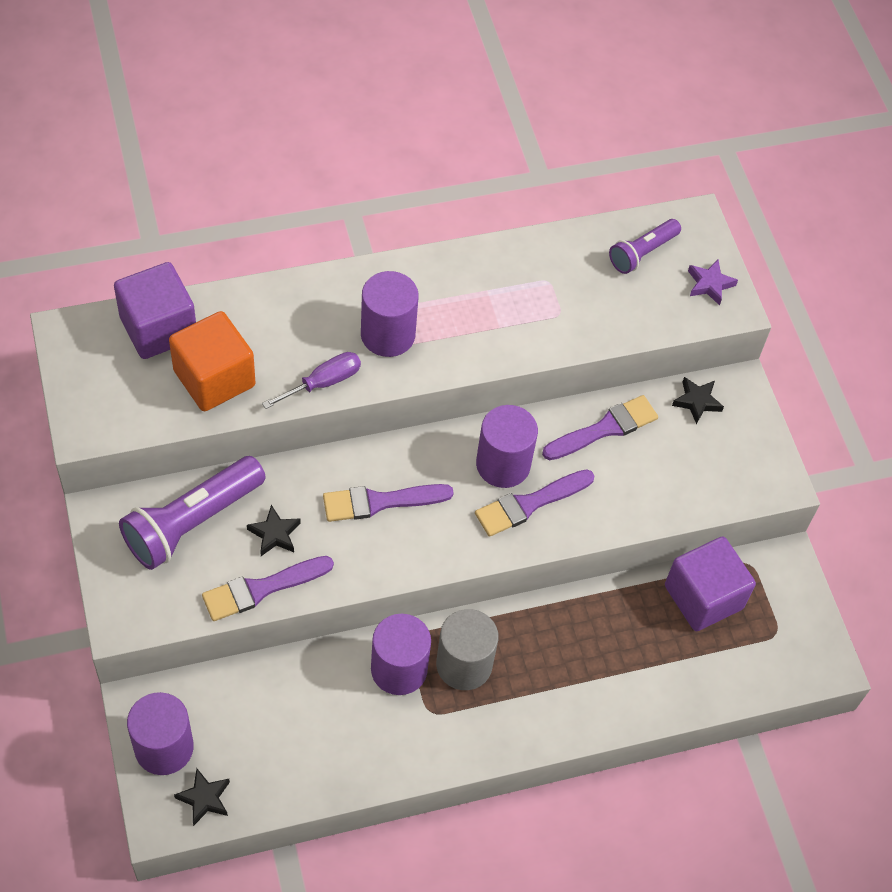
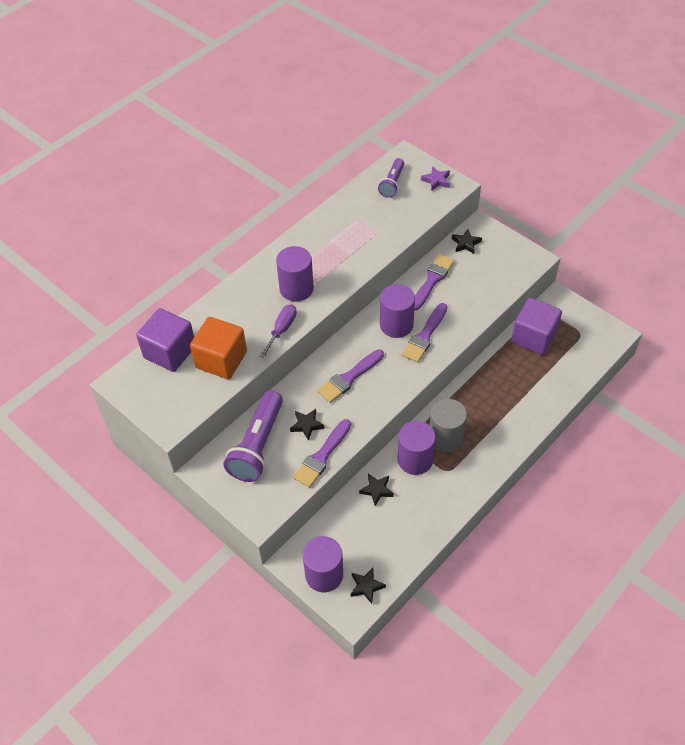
camera: 25 degrees left, 5 degrees down
(316, 678) = (377, 490): none -> black star

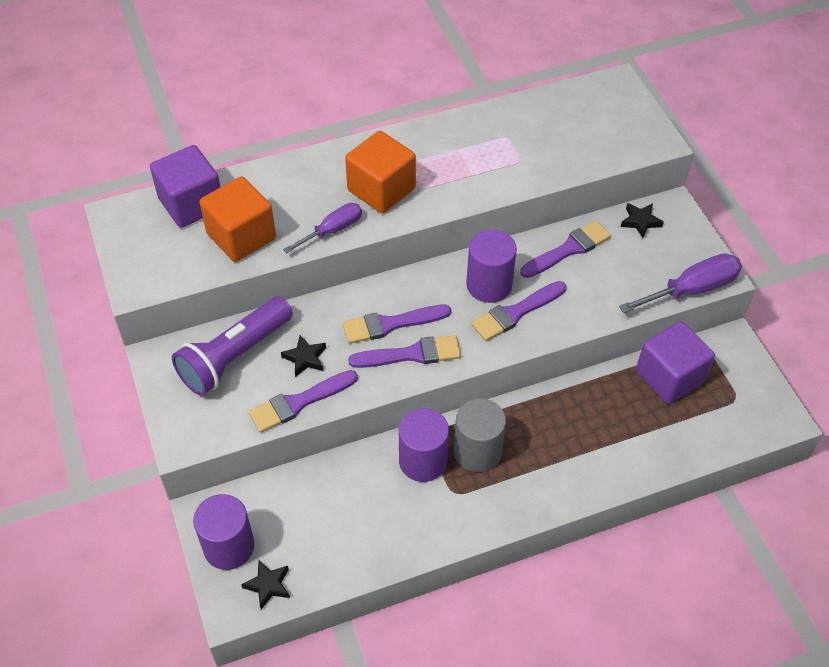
camera: 25 degrees right, 0 degrees up
(296, 288) = (381, 189): purple cylinder -> orange cube
(375, 392) = (411, 354): none -> purple brush
(377, 490) = (354, 476): black star -> none
(392, 183) = (579, 110): purple flashlight -> none
(436, 181) = (638, 127): purple star -> none
(523, 275) = (691, 289): none -> purple screwdriver

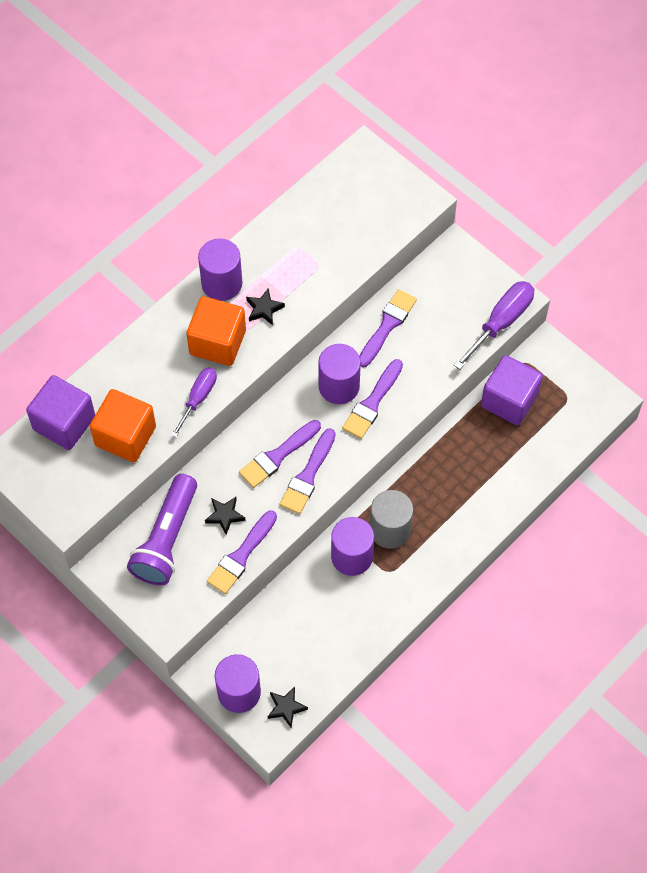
camera: 25 degrees left, 10 degrees up
(411, 354) = (308, 475): purple brush -> purple brush turned 150 degrees clockwise
(415, 142) = (222, 283): none -> purple cylinder
(640, 221) = (433, 274): black star -> black star (264, 309)

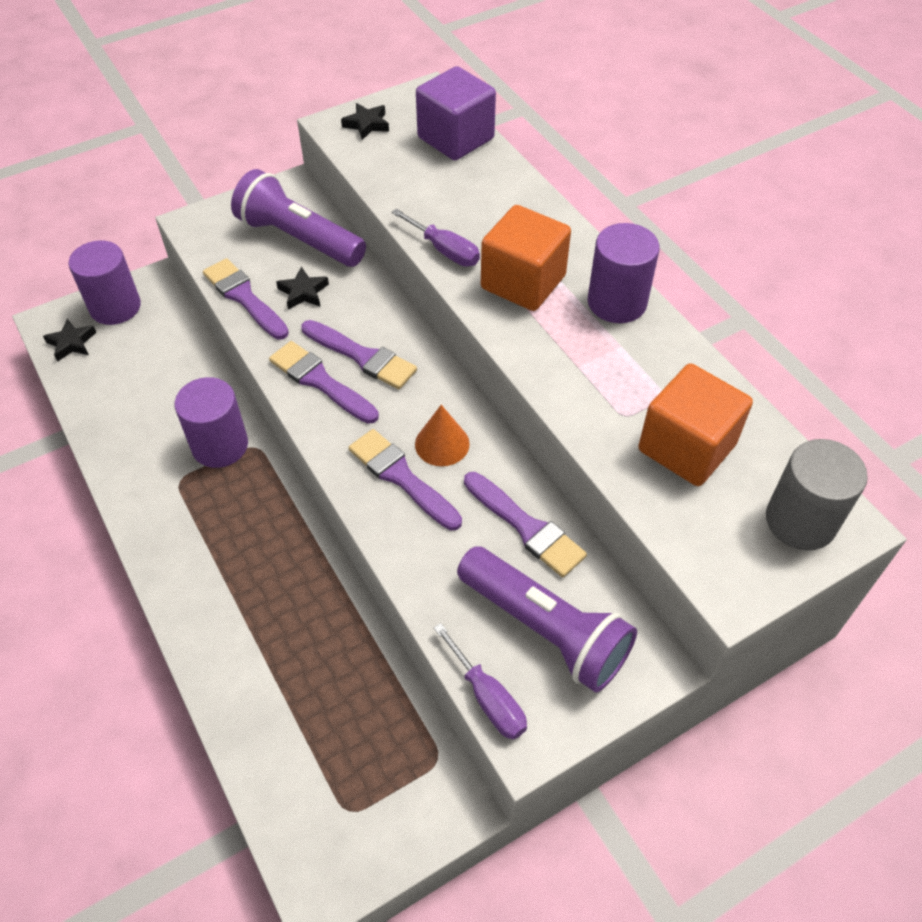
camera: 105 degrees right, 10 degrees down
(125, 436) = (418, 182): orange cube -> orange cube (686, 447)
(264, 309) = (563, 338): black star -> black star (367, 124)
(277, 456) = (362, 356): purple brush -> purple brush turned 150 degrees clockwise
(339, 386) = (442, 444): purple cylinder -> orange cone
(390, 530) = (236, 496): grey cylinder -> grey cylinder (800, 521)
(451, 303) = (545, 629): none -> purple flashlight
(501, 322) = (488, 698): purple screwdriver -> purple screwdriver, size x0.66
(509, 400) = (376, 712): purple cube -> none

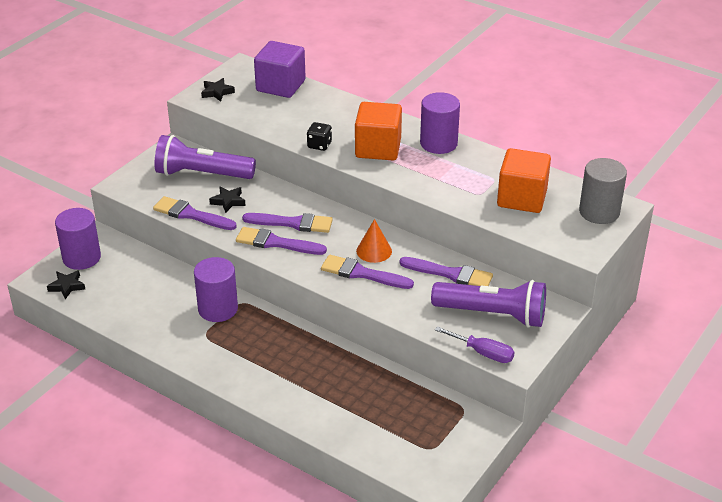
camera: 25 degrees left, 15 degrees down
(445, 250) = (319, 145): purple screwdriver -> black dice

